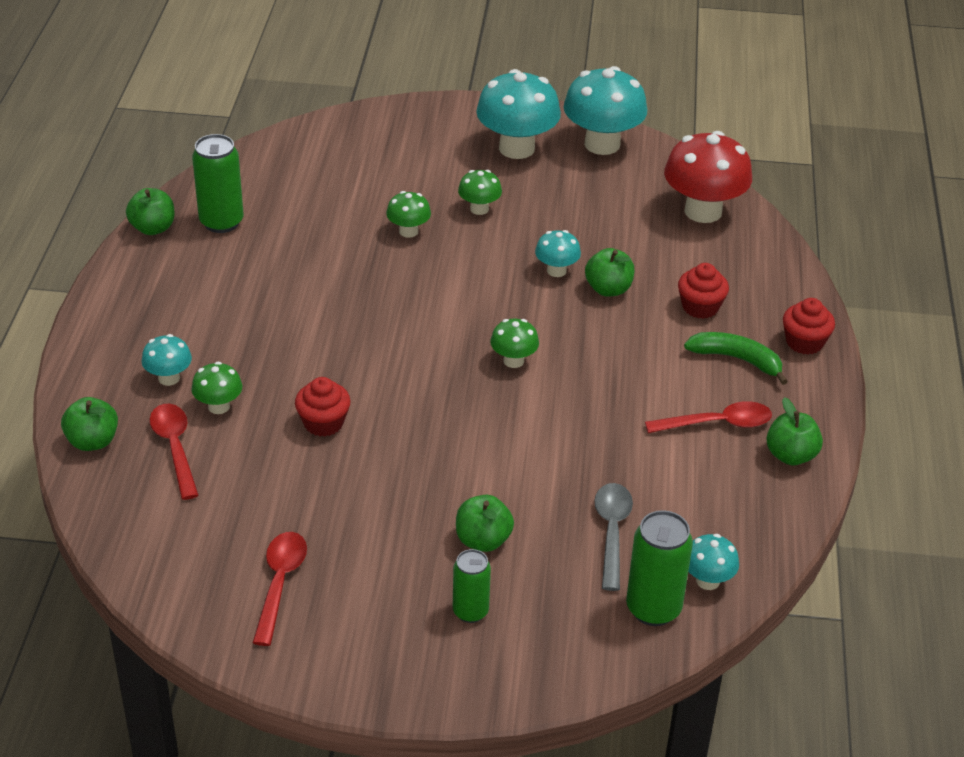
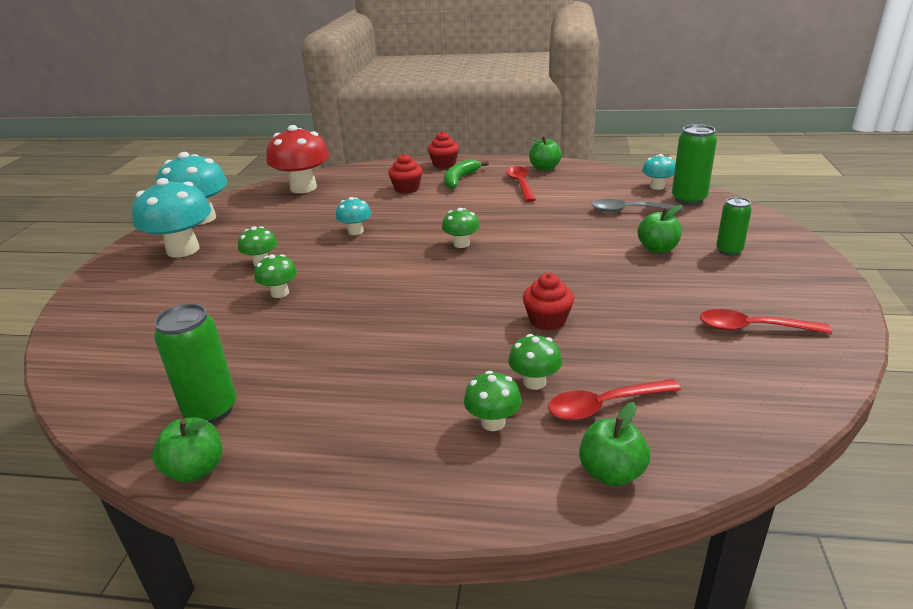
camera: 85 degrees left, 10 degrees down
(169, 378) = (493, 422): turquoise mushroom -> green mushroom
(608, 289) = (382, 214): green apple -> none

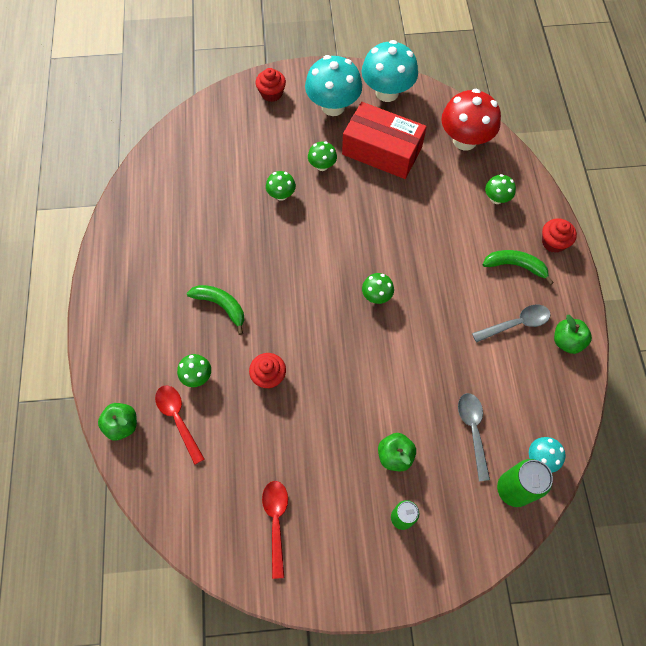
camera: 75 degrees right, 35 degrees up
(196, 469) = (112, 225): green apple -> none
(211, 410) = (156, 210): green can -> none
(275, 227) = (382, 150): none -> red box
(356, 231) = (384, 211): turquoise mushroom -> none
(407, 188) = (482, 225): red cupcake -> red cupcake (271, 93)
(425, 353) = (221, 306): none -> green banana
(493, 422) = (158, 358): green mushroom -> green mushroom (496, 198)
(520, 184) = (515, 324): red spoon -> grey spoon

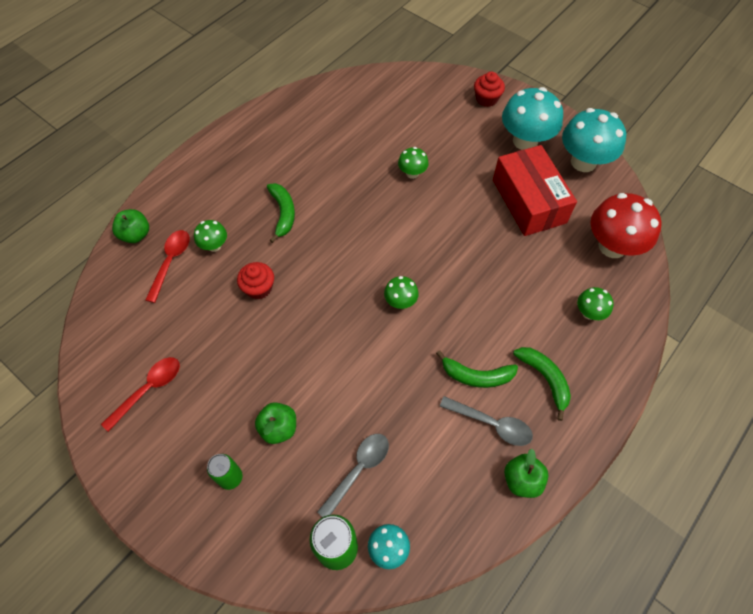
camera: 45 degrees right, 5 degrees down
(322, 165) = (467, 176): green mushroom -> none
(476, 301) = (476, 376): none -> green banana
(553, 242) = (603, 390): red cupcake -> none

